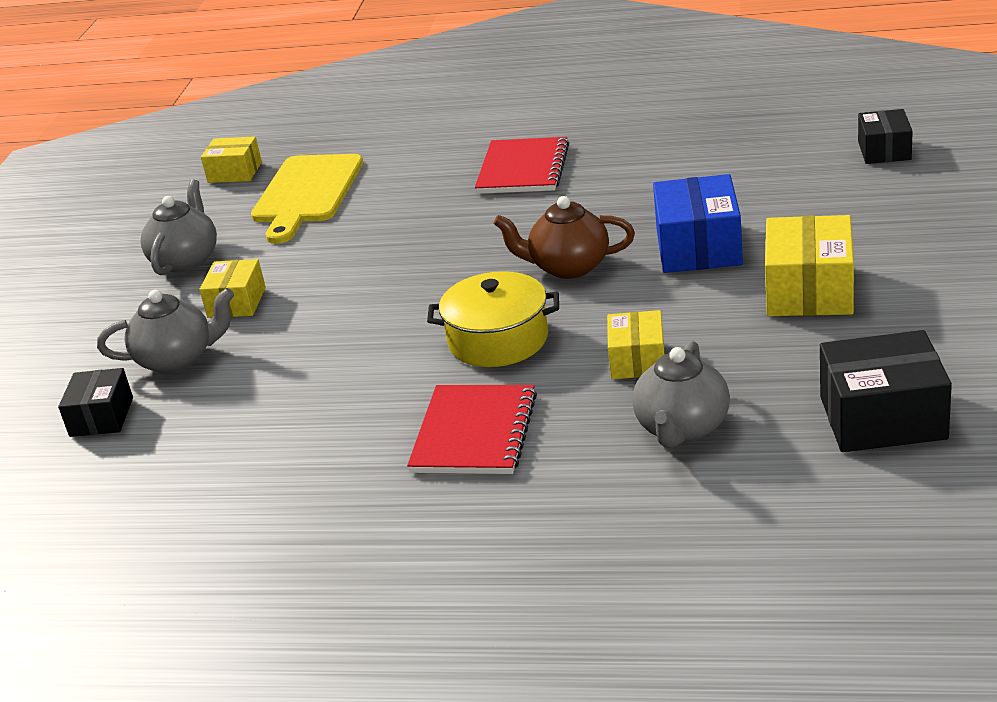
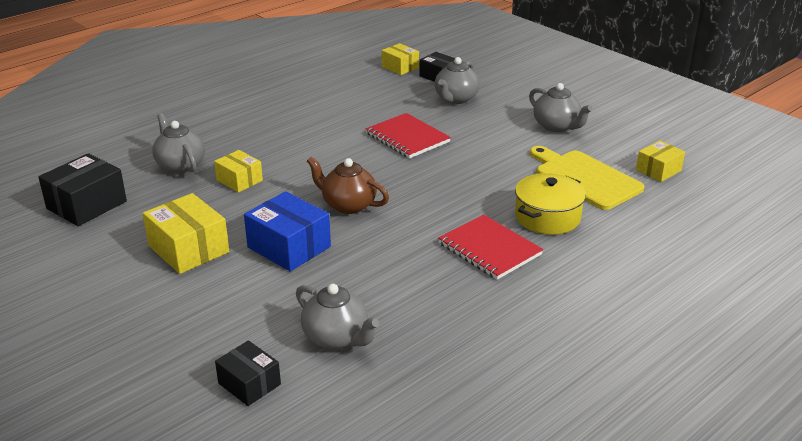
camera: 125 degrees right, 0 degrees up
(237, 302) = (484, 123): yellow box -> yellow box (400, 67)
(474, 433) = (271, 129): red notebook -> red notebook (407, 138)
(498, 340) = (323, 161): yellow pot -> yellow pot (547, 217)
(568, 267) = (348, 205): brown teapot -> brown teapot turned 105 degrees counterclockwise
(767, 155) = (337, 338): none -> grey teapot

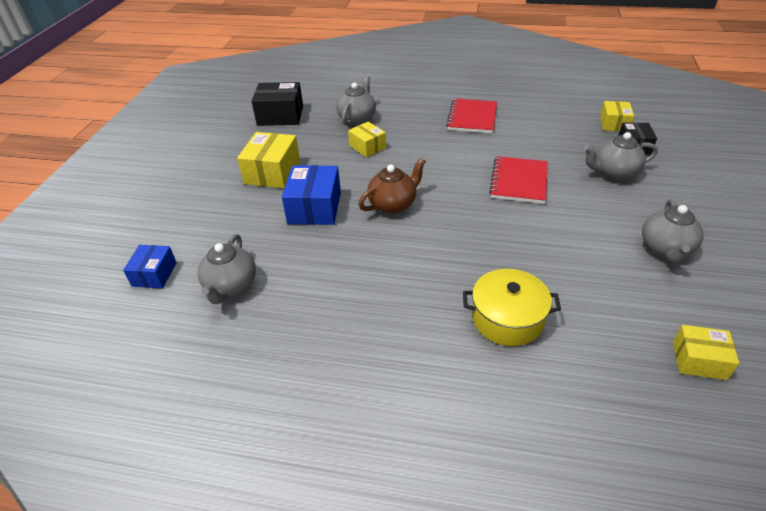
camera: 55 degrees right, 10 degrees up
(239, 180) = (367, 147): yellow box -> yellow box turned 45 degrees counterclockwise
(249, 384) = (154, 274): black box -> blue box
(348, 205) = (393, 204): brown teapot -> brown teapot turned 60 degrees clockwise
(489, 249) = (417, 307): red notebook -> red notebook (472, 117)
(585, 178) = (604, 311): yellow cutting board -> none

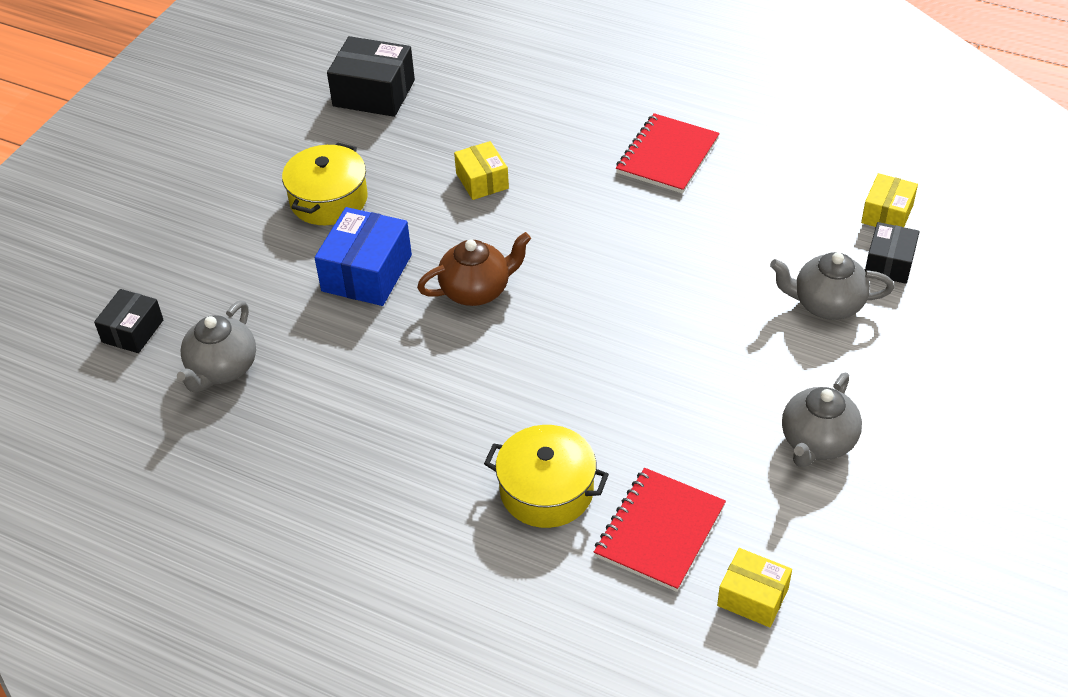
camera: 15 degrees right, 5 degrees up
(154, 274) = (132, 331): blue box -> black box
(272, 172) = (328, 199): yellow box -> yellow pot
(357, 118) = (488, 122): grey teapot -> none
(518, 181) = (675, 290): red notebook -> red notebook (659, 531)

